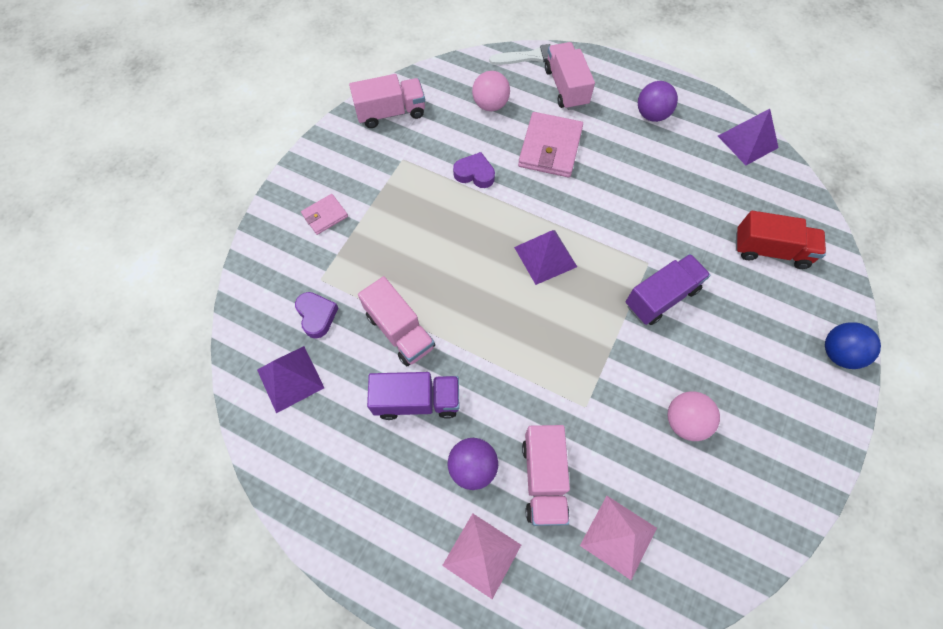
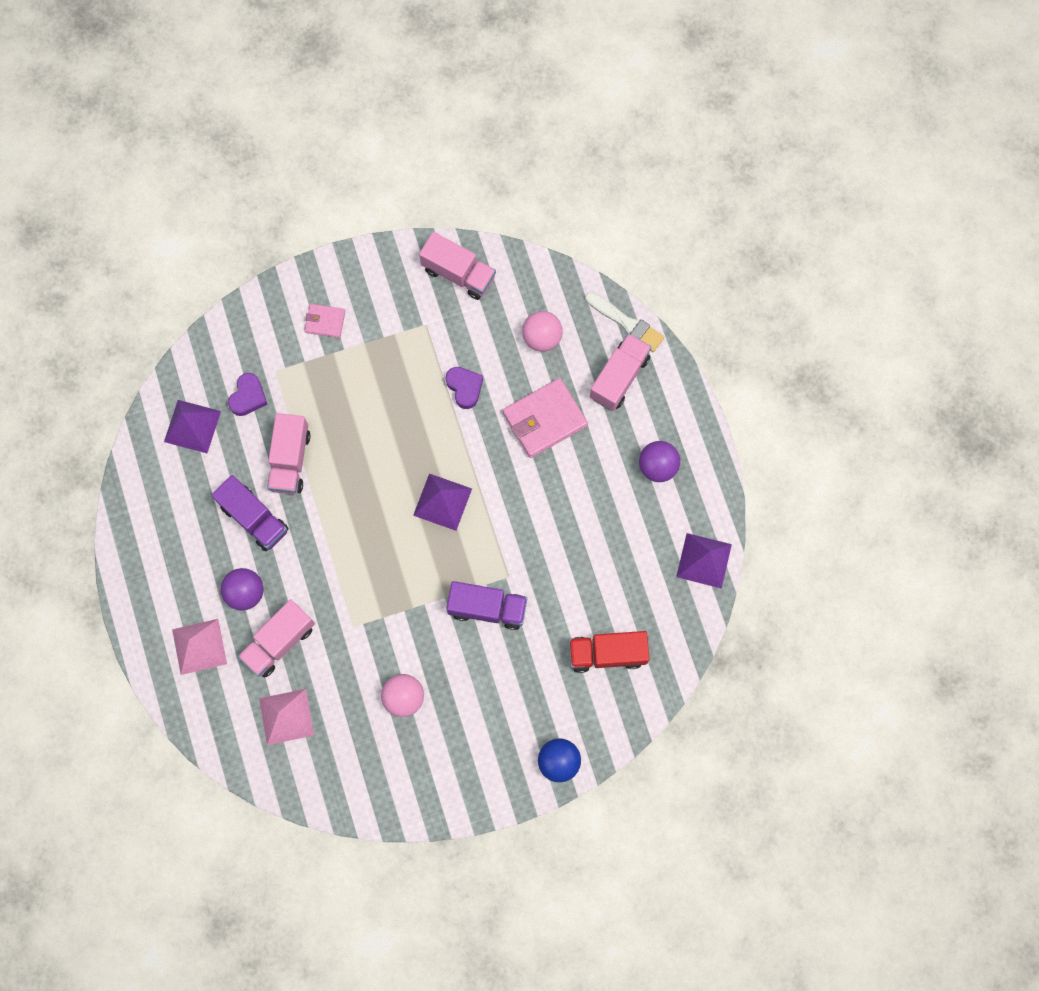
camera: 45 degrees right, 10 degrees up
(770, 250) = (607, 653): red truck -> red truck turned 120 degrees clockwise

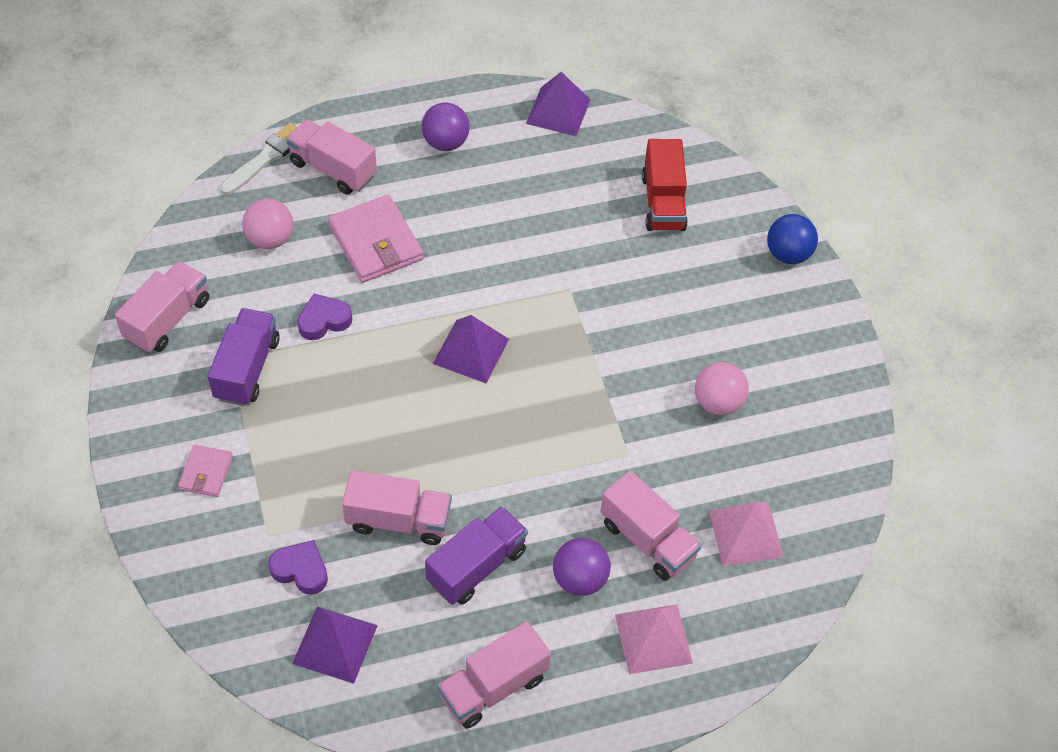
camera: 90 degrees left, 20 degrees down
(162, 535) = (493, 687): none -> pink truck
(487, 608) = (607, 312): purple truck -> purple truck (247, 369)

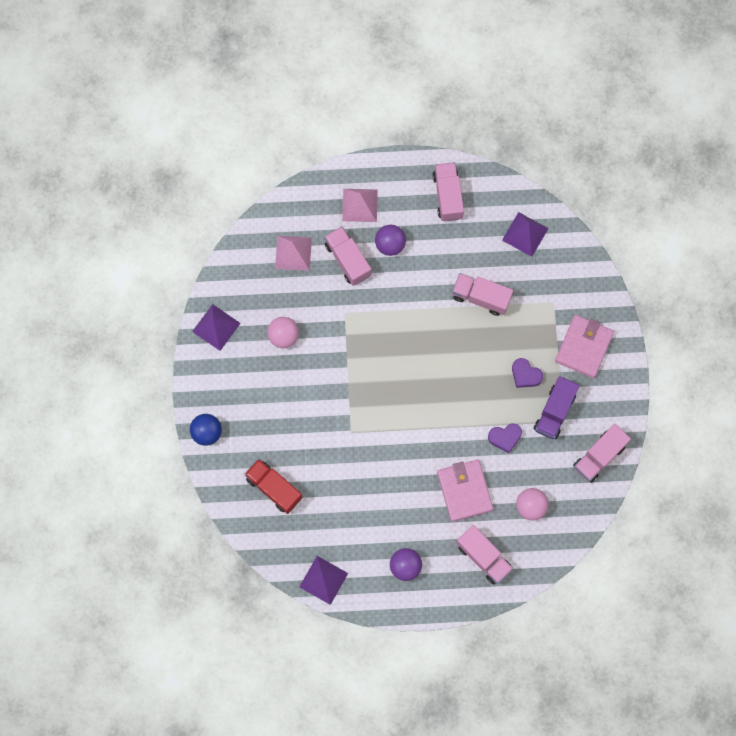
camera: 165 degrees left, 20 degrees up
(206, 472) = (584, 347): pink wallet -> pink wallet, size x1.85
(266, 158) = (526, 575): white brush -> none
(301, 570) = (538, 278): purple heart -> purple heart (525, 375)
(471, 351) = (420, 399): purple pyramid -> purple pyramid (216, 327)
(476, 566) = (443, 262): purple truck -> none
(493, 687) = (447, 196): pink truck -> pink truck turned 75 degrees counterclockwise
(663, 202) = (274, 488): red truck -> red truck turned 60 degrees counterclockwise

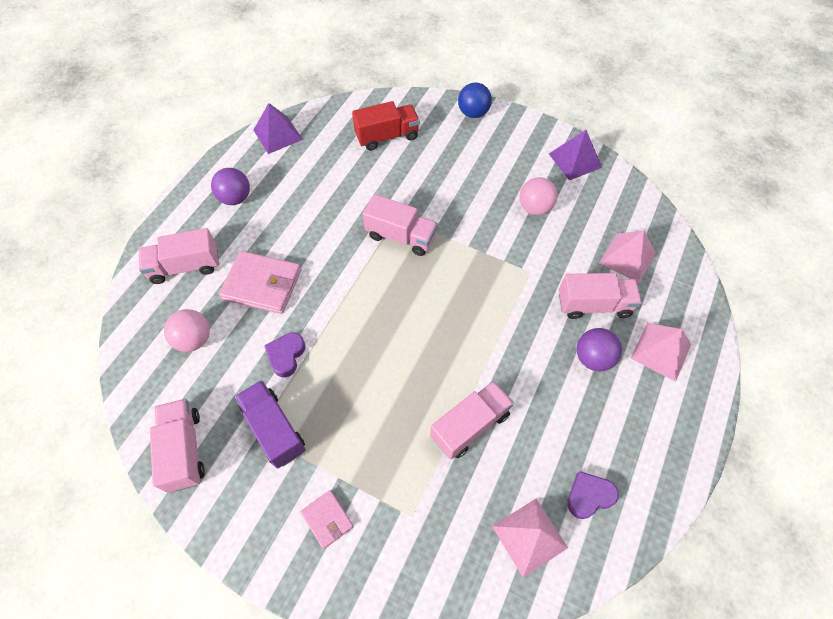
camera: 120 degrees right, 15 degrees down
(447, 196) = (632, 462): pink truck -> pink truck (401, 236)
(525, 234) = (530, 536): purple pyramid -> pink pyramid
(525, 375) = (341, 421): purple heart -> purple heart (589, 496)
(584, 347) = (327, 519): pink wallet -> pink wallet, size x0.54

